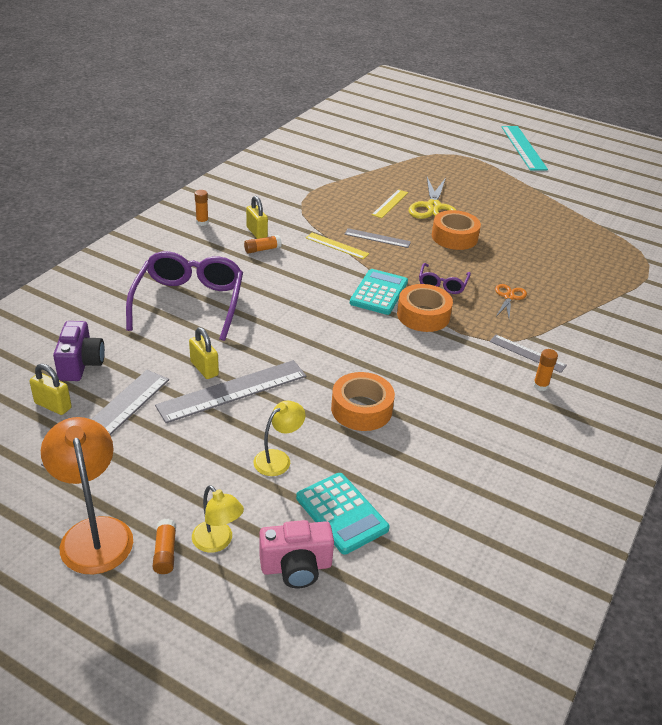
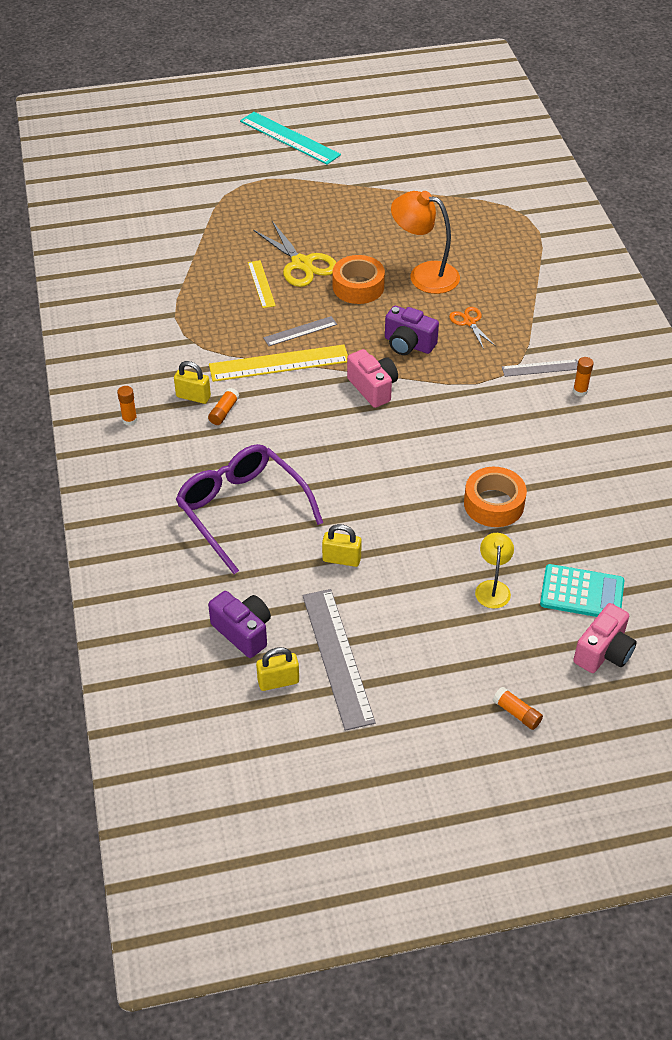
camera: 40 degrees left, 10 degrees up
(94, 533) = (454, 741): orange lamp -> orange lamp (424, 275)
(217, 542) = (537, 678): yellow lamp -> none
(232, 390) = (388, 561): grey ruler -> none
(337, 246) = (279, 363): yellow ruler -> yellow ruler, size x1.80
(379, 292) = (373, 388): turquoise calculator -> pink camera
(423, 315) = (431, 386): orange tape -> none
(442, 284) = (408, 344): purple glasses -> purple camera

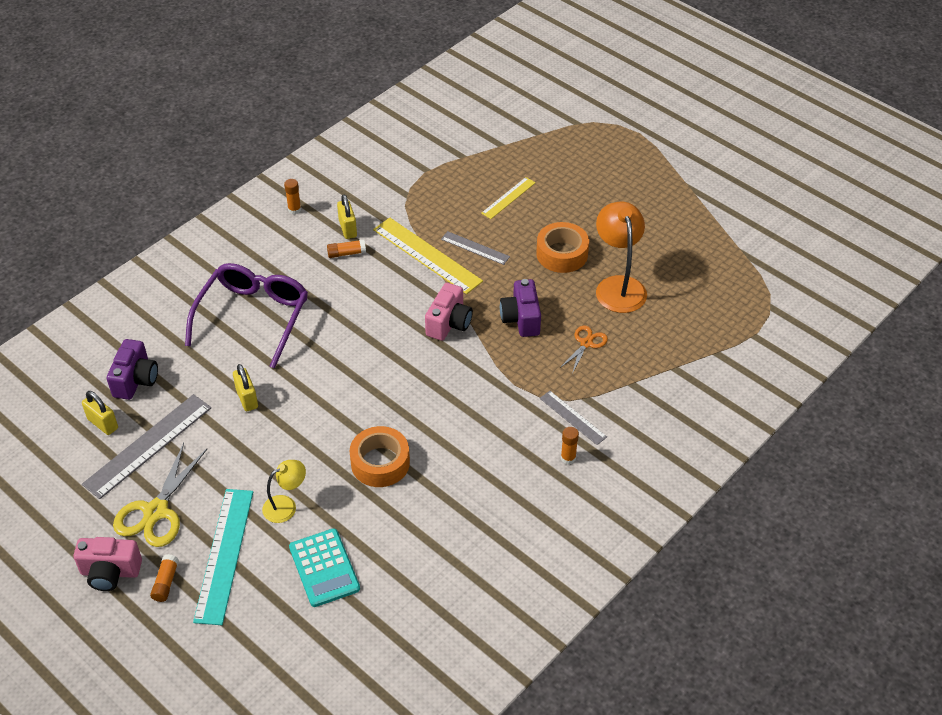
camera: 55 degrees right, 0 degrees up
(289, 138) = (707, 118): turquoise ruler -> turquoise ruler (224, 555)
(301, 264) = (556, 207): yellow scissors -> yellow scissors (156, 511)
(603, 652) = (269, 612): pink camera -> pink camera (110, 572)

